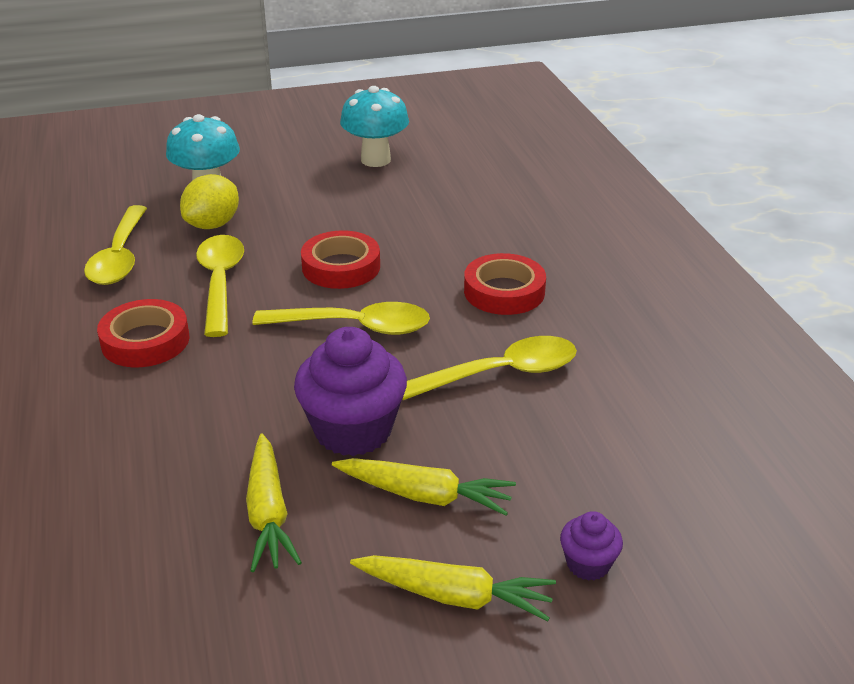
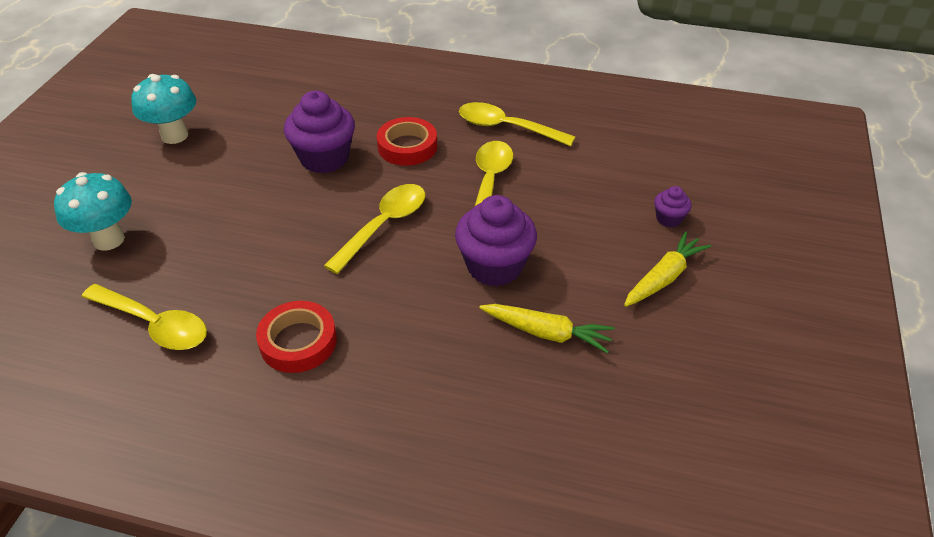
camera: 60 degrees left, 10 degrees up
(213, 225) = (167, 253): yellow lemon -> none
(220, 282) = (259, 275): yellow spoon -> yellow spoon (506, 128)
(341, 267) = (304, 206): red tape -> none
(425, 495) = (576, 258): yellow carrot -> none
(427, 249) = (324, 158): none -> purple cupcake

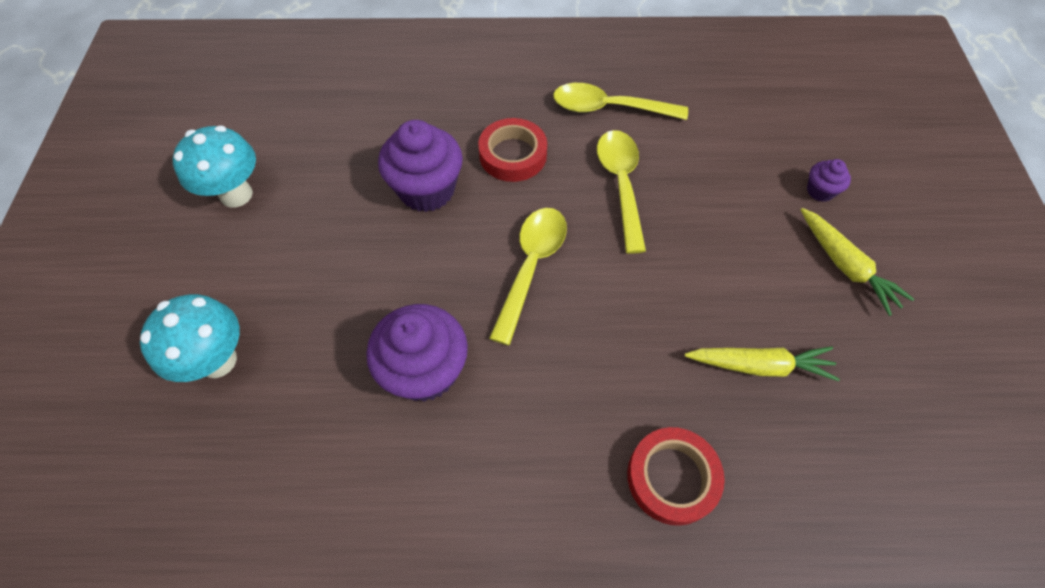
camera: 15 degrees left, 15 degrees up
(155, 325) = (325, 467): yellow spoon -> none
(298, 341) = (502, 447): red tape -> red tape (672, 477)
(494, 266) = (671, 293): purple cupcake -> purple cupcake (425, 371)
(664, 277) = (845, 266): yellow carrot -> yellow carrot turned 120 degrees clockwise

